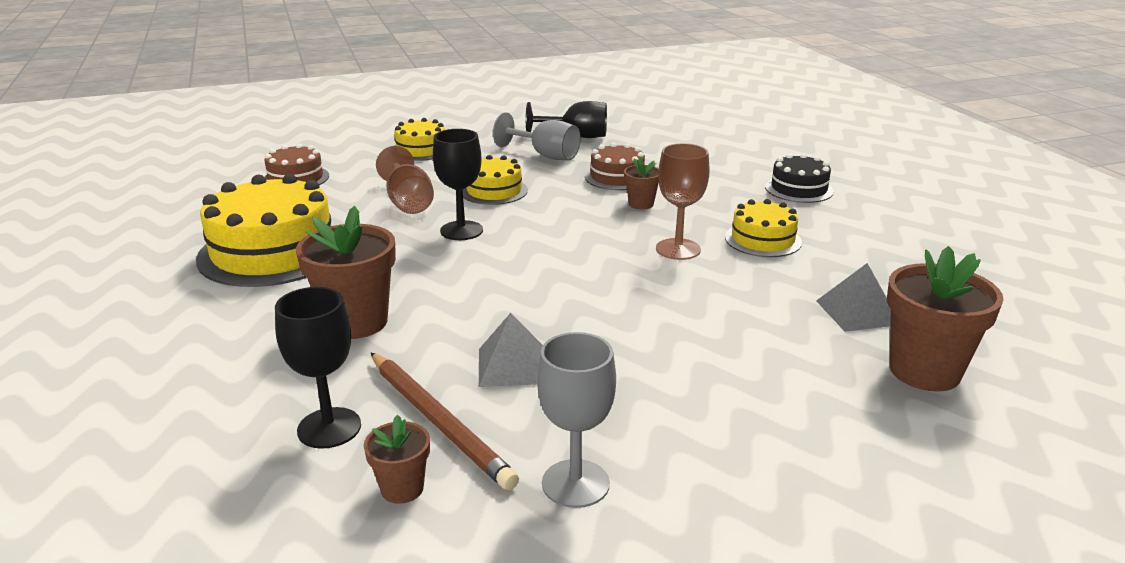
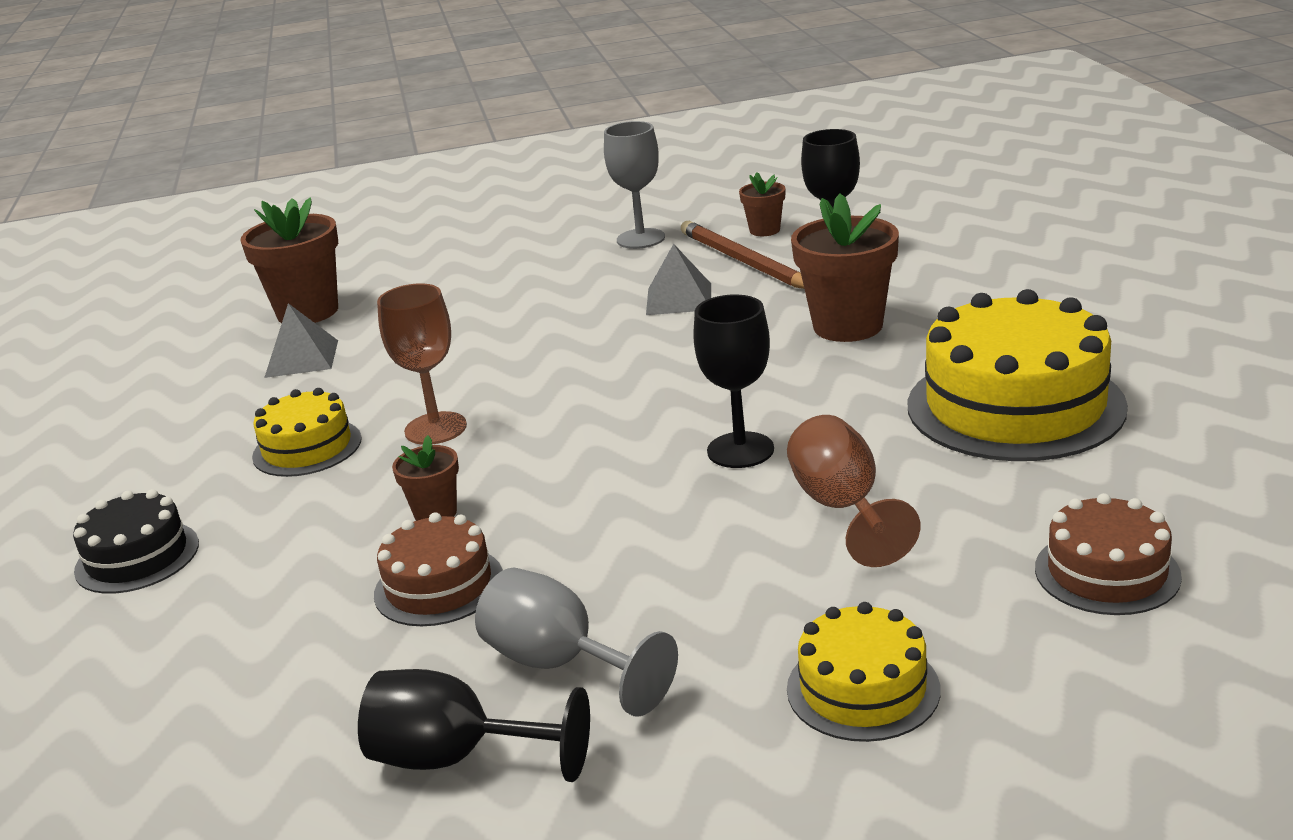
camera: 170 degrees left, 0 degrees up
(494, 191) = (686, 541): yellow cake -> none

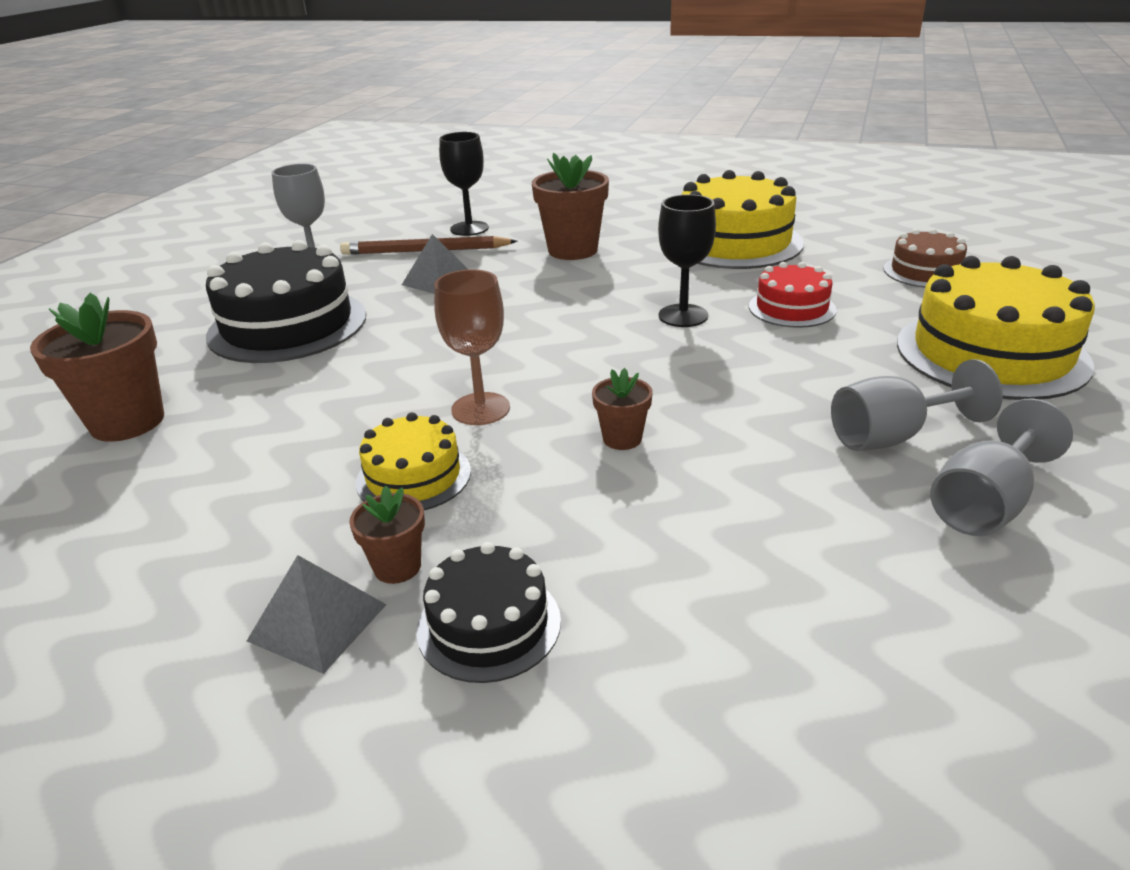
camera: 60 degrees left, 5 degrees up
(302, 358) = (223, 444): grey pyramid -> grey pyramid (318, 622)
(439, 586) = (737, 461): brown cake -> none
(457, 758) = (984, 504): black goblet -> grey goblet
(512, 285) = (288, 325): none -> black cake
(764, 230) = (393, 235): brown flower pot -> brown flower pot (397, 567)
(843, 508) = (792, 308): brown goblet -> red cake
(863, 689) = (991, 353): yellow cake -> yellow cake, size x1.86

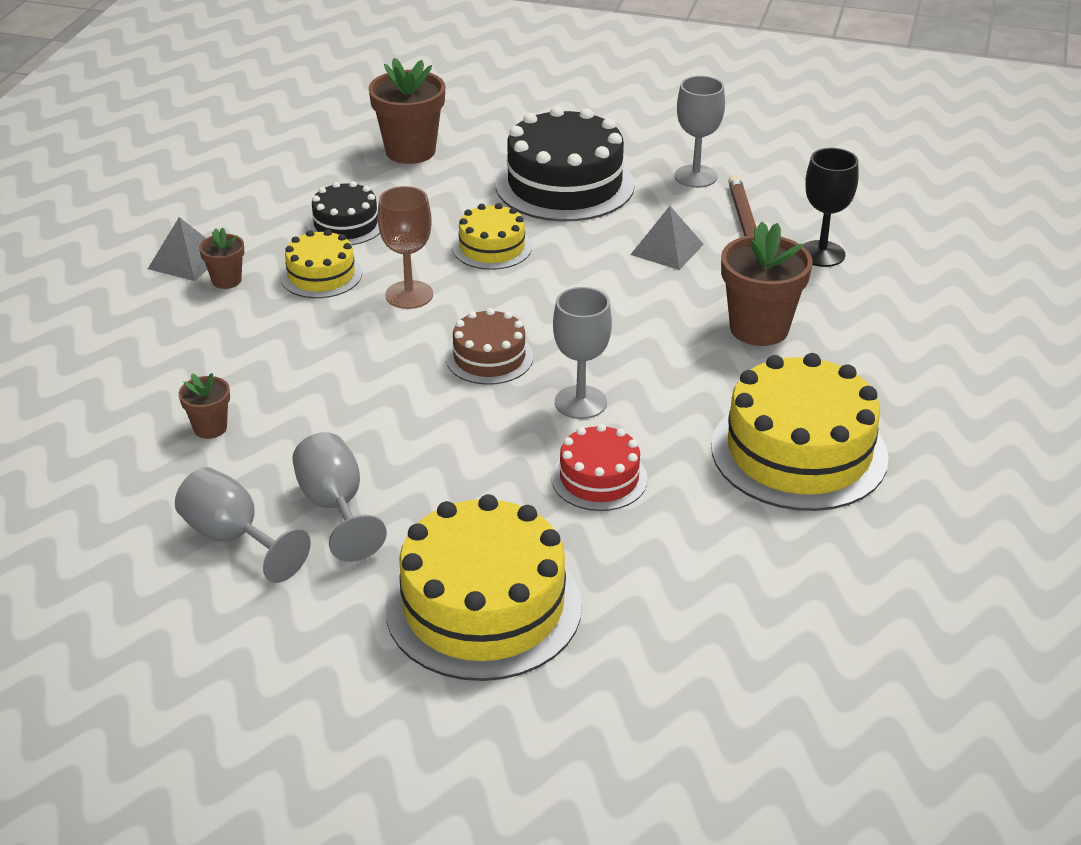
camera: 85 degrees right, 5 degrees up
(397, 362) = (492, 247): none -> yellow cake
(489, 624) = (168, 317): black cake -> black cake (346, 224)
(622, 439) = (355, 364): brown flower pot -> brown flower pot (210, 428)
(683, 316) = (580, 402): black goblet -> grey goblet
(925, 271) = (711, 604): brown cake -> brown cake (489, 358)

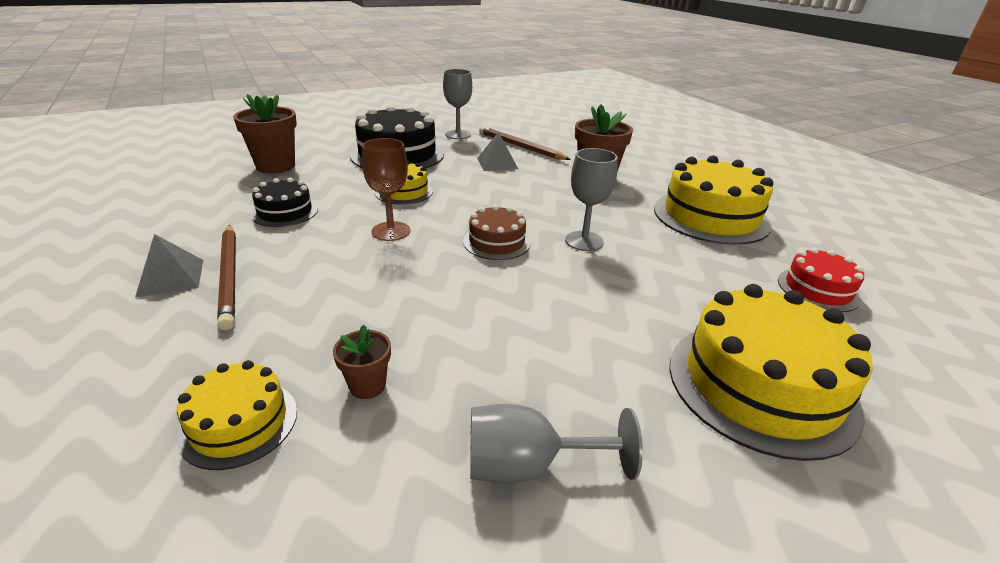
camera: 45 degrees left, 5 degrees down
(226, 280) = (230, 276): brown flower pot -> brown pencil
(321, 275) = (308, 244): yellow cake -> yellow cake (239, 423)
(335, 506) = (560, 383): grey goblet -> none
(599, 478) = (664, 272): red cake -> red cake (818, 289)
(821, 254) = (564, 144): black goblet -> none

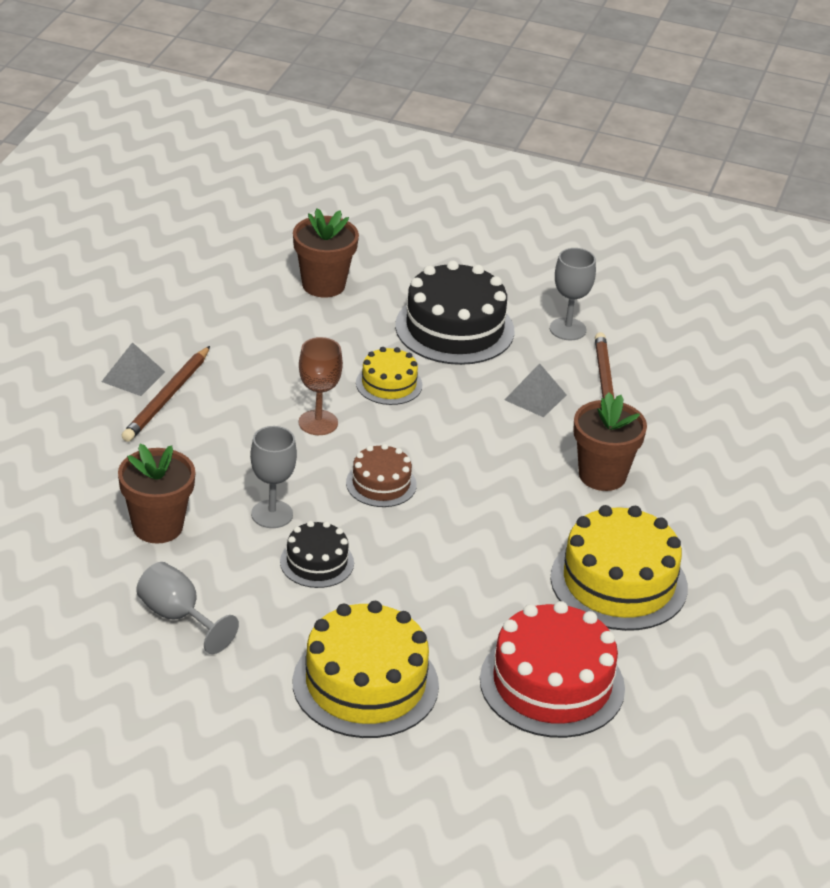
camera: 45 degrees right, 5 degrees up
(239, 423) = (80, 503): yellow cake -> none
(285, 212) = (266, 353): black cake -> black cake (317, 562)
(367, 386) = (157, 526): brown flower pot -> brown flower pot, size x1.92
(584, 241) = (451, 528): grey goblet -> grey goblet (272, 514)
(818, 289) = (552, 684): red cake -> red cake, size x1.86

